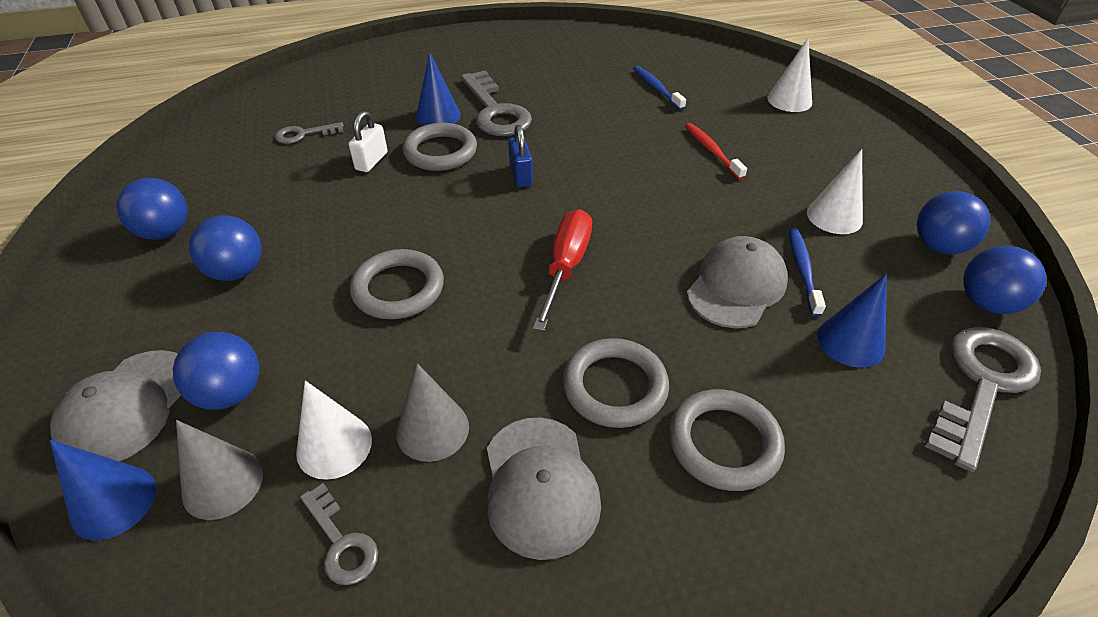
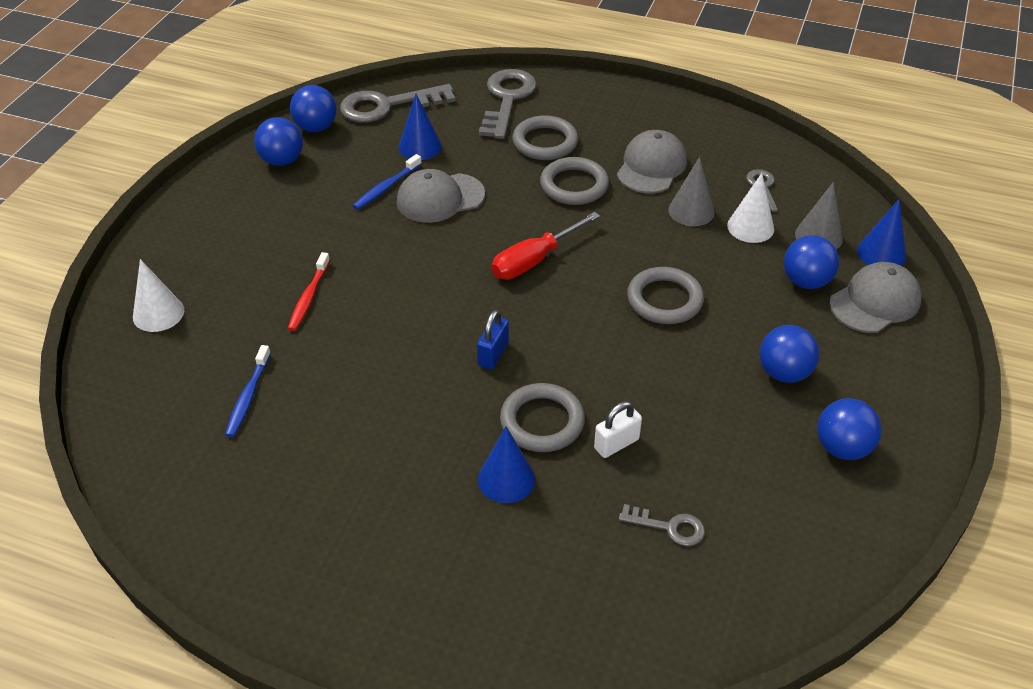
camera: 145 degrees left, 0 degrees up
(495, 111) = (442, 452): grey key -> grey key (507, 99)
(834, 216) = (310, 205): white cone -> none

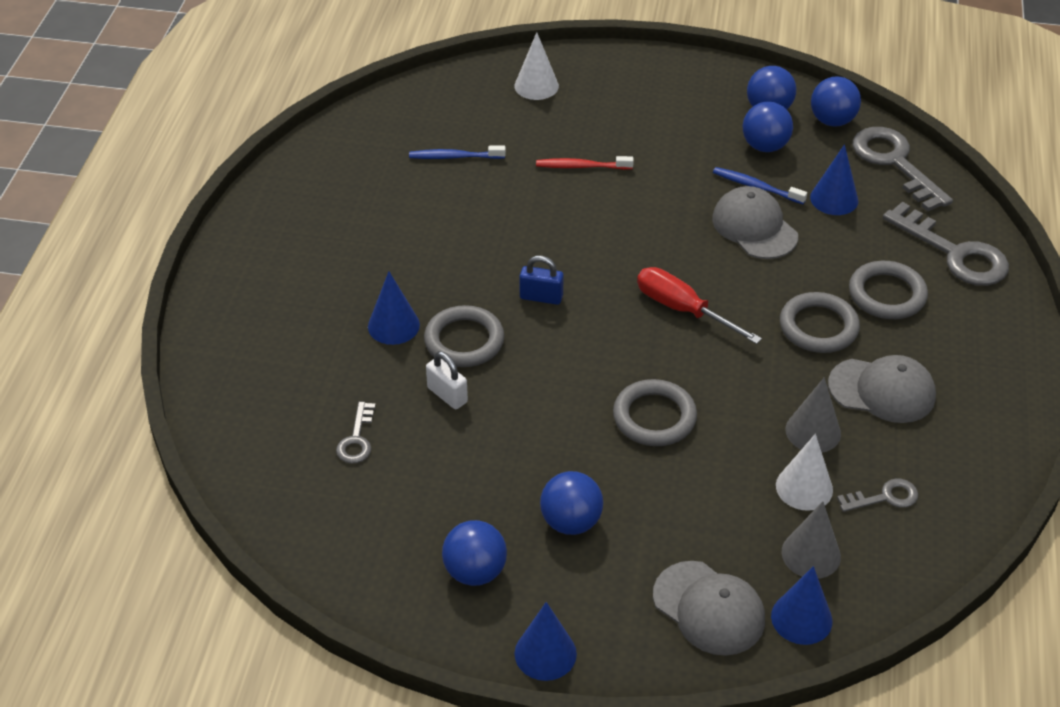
camera: 80 degrees right, 0 degrees up
(507, 99) = (955, 253): grey key -> grey key turned 45 degrees clockwise
(806, 281) = (724, 541): blue ball -> blue ball (765, 146)
(930, 410) = (545, 653): none -> blue cone

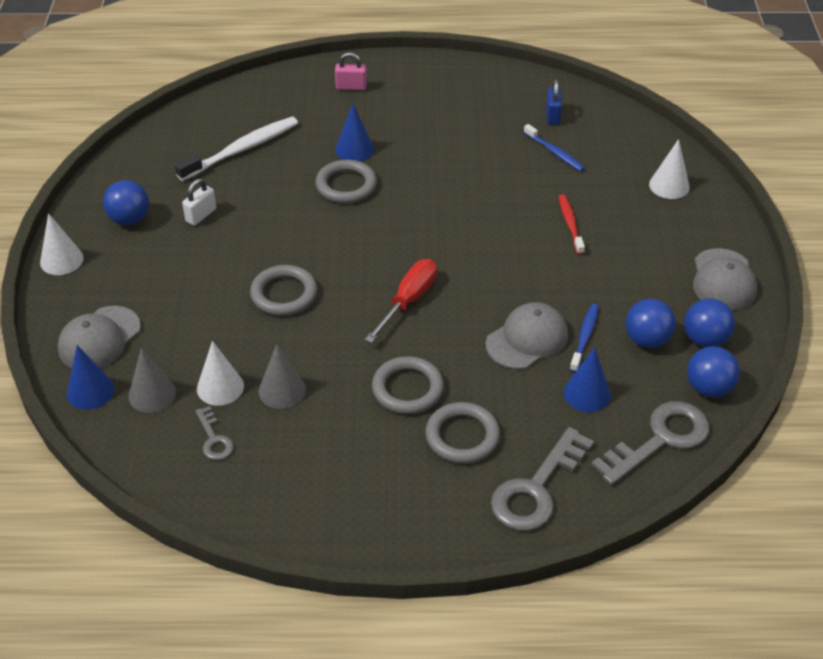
camera: 80 degrees right, 0 degrees up
(256, 314) = (351, 87): none -> pink padlock
(357, 439) = (241, 149): grey key -> white toothbrush
(447, 395) = (289, 185): white padlock -> white padlock (201, 215)
(454, 157) = (554, 152): blue toothbrush -> blue toothbrush turned 150 degrees clockwise
(541, 297) = (403, 219): blue padlock -> blue padlock (552, 115)
(545, 653) = (61, 260): blue cone -> white cone
(571, 522) = (176, 260): blue ball -> none
(882, 390) = (337, 435): grey cap -> grey cap (723, 280)

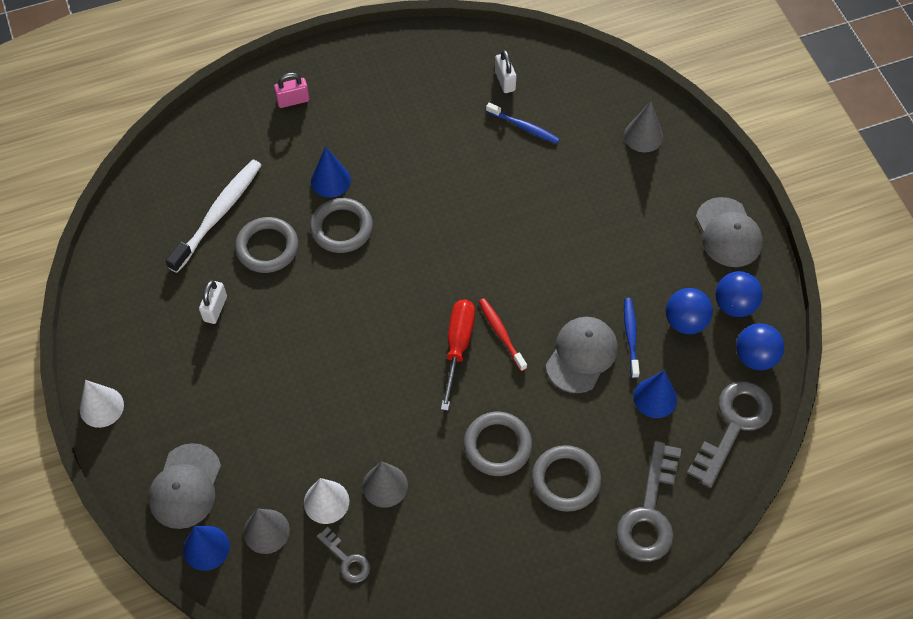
camera: 20 degrees left, 15 degrees up
(129, 219) = (145, 336): blue ball -> none
(284, 294) = (338, 377): grey ring -> grey ring (267, 247)
(552, 115) = (505, 81): blue padlock -> white padlock
(570, 224) = (570, 210): red toothbrush -> red toothbrush (501, 333)
(669, 185) = (643, 136): white cone -> grey cone

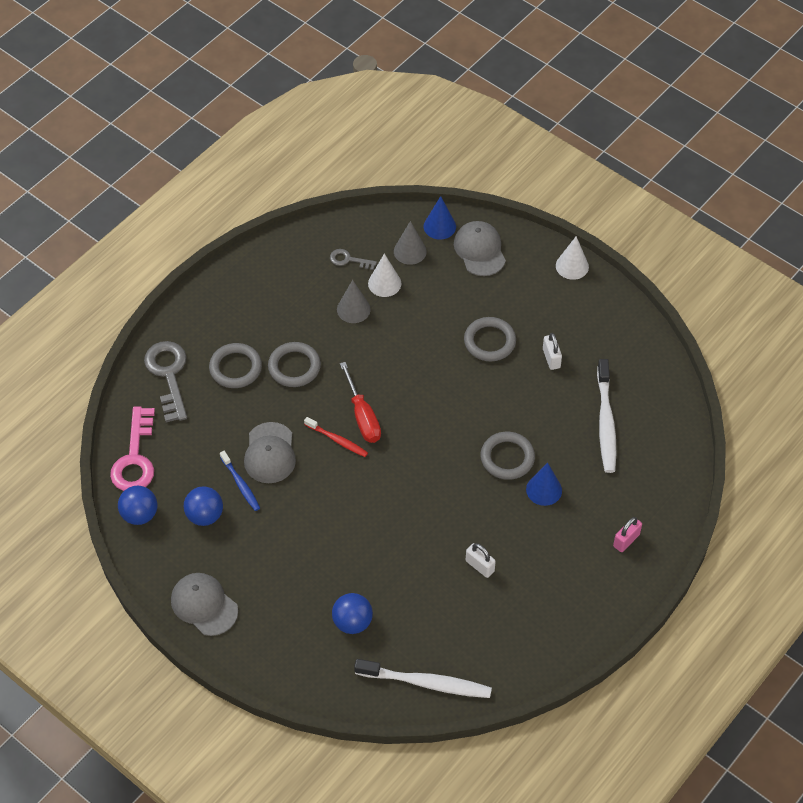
camera: 150 degrees right, 5 degrees down
(267, 247) = (550, 416): grey ring -> grey ring (489, 341)
(505, 81) = (466, 650): white padlock -> white padlock (480, 566)
(524, 127) = (422, 615): blue toothbrush -> none
(557, 73) = (426, 683): none -> white toothbrush
(643, 136) = (317, 658): grey cone -> none
(655, 398) = (201, 450): blue cone -> none
(733, 425) = (135, 458): grey key -> pink key
(734, 305) = (173, 547): blue ball -> blue ball (352, 622)

